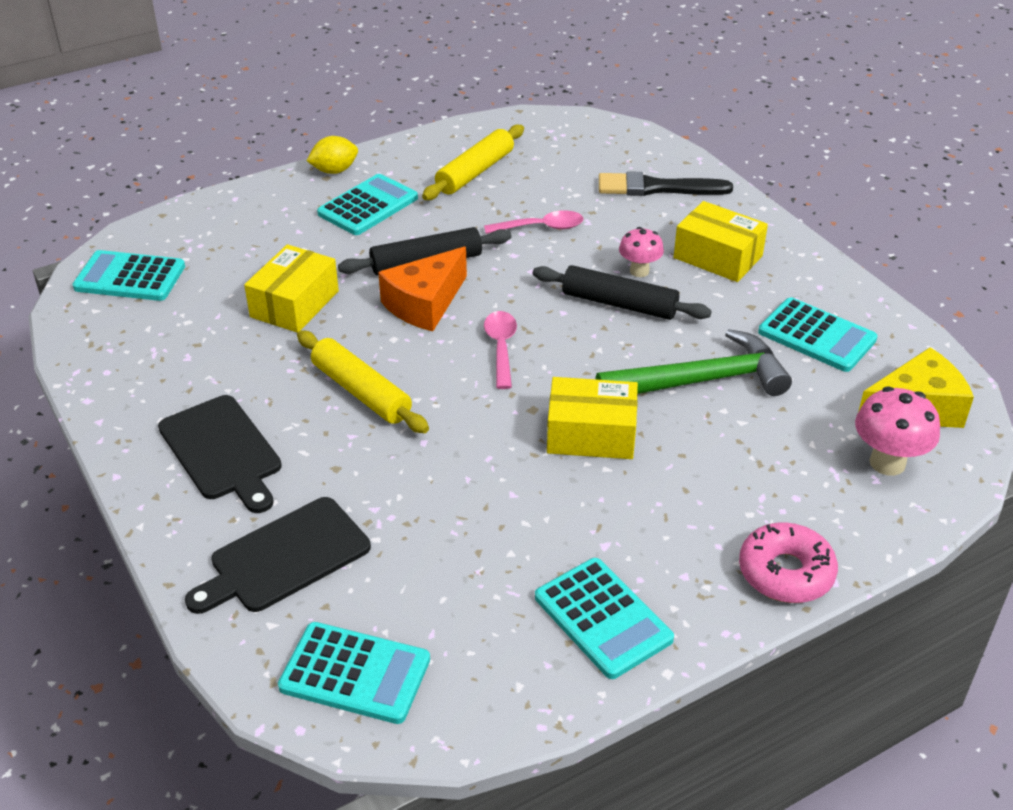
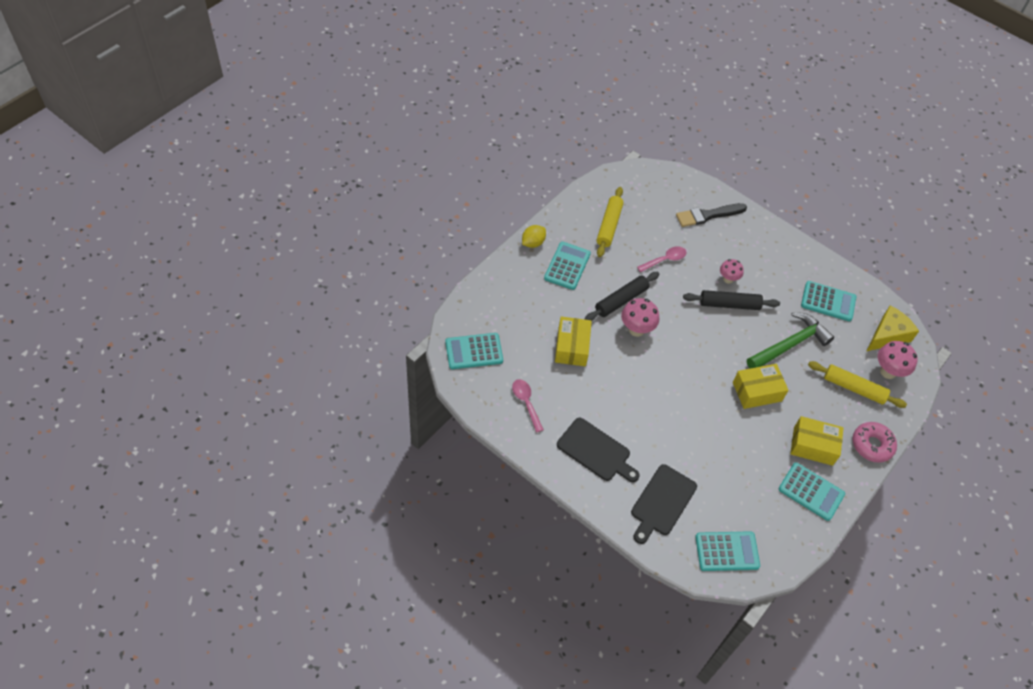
camera: 25 degrees left, 15 degrees up
(361, 391) = (639, 396): yellow rolling pin -> yellow rolling pin (854, 388)
(425, 304) = (636, 329): orange cheese -> pink mushroom
(501, 347) = (688, 349): pink spoon -> pink spoon (526, 403)
(718, 257) = (760, 259): yellow box -> yellow box (813, 446)

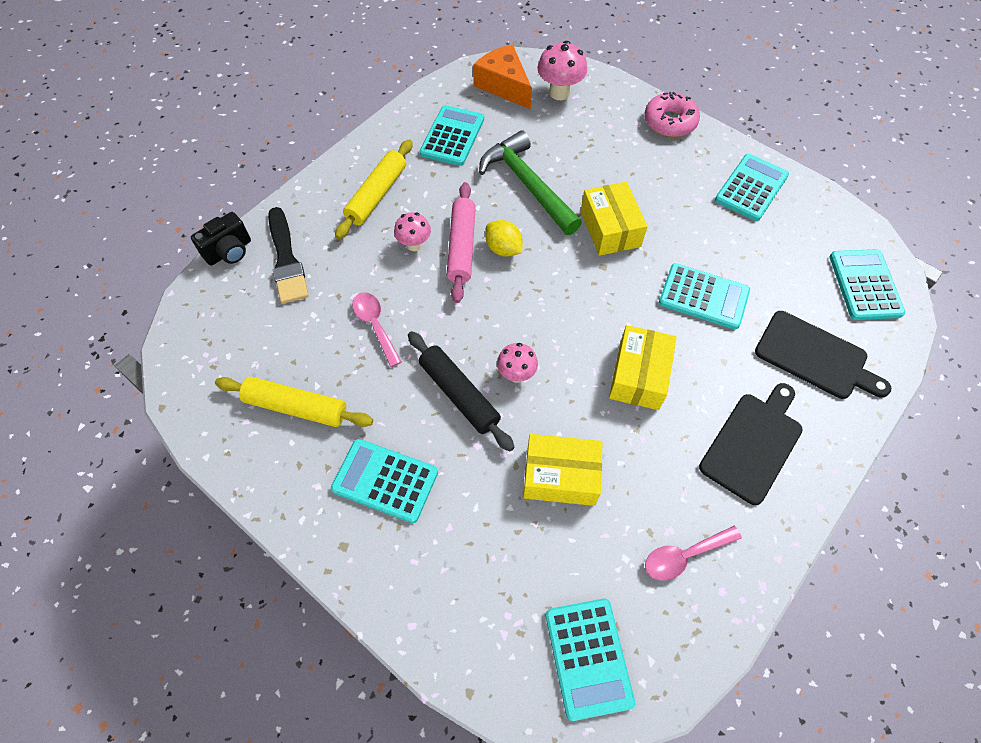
camera: 85 degrees left, 5 degrees up
(533, 243) = (328, 543): yellow lemon -> yellow lemon (503, 249)
(636, 329) = (516, 374): pink mushroom -> pink mushroom, size x0.65
(704, 441) = (703, 297): none -> turquoise calculator
(710, 188) = (229, 251): none -> black camera
(729, 304) = (461, 247): black rolling pin -> pink rolling pin
(813, 446) = (684, 178): yellow box -> yellow box (639, 376)
(854, 388) = (589, 128): yellow rolling pin -> yellow rolling pin (376, 195)
(887, 335) = (504, 85): yellow cheese -> orange cheese

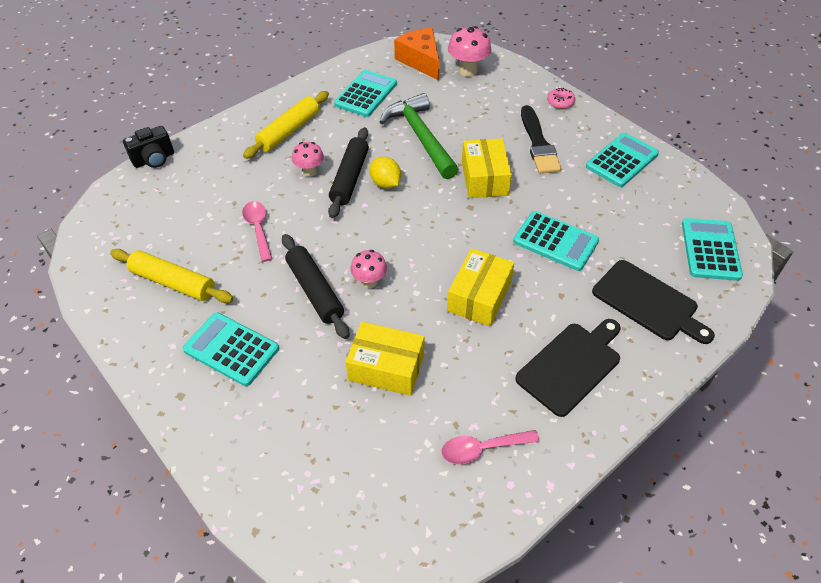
camera: 10 degrees right, 10 degrees down
(286, 260) = (199, 171): black brush -> black brush (538, 144)
(461, 247) = (349, 178): pink rolling pin -> black rolling pin
(588, 658) = (370, 520): turquoise calculator -> none
(670, 122) = (560, 102): pink donut -> pink donut, size x0.57

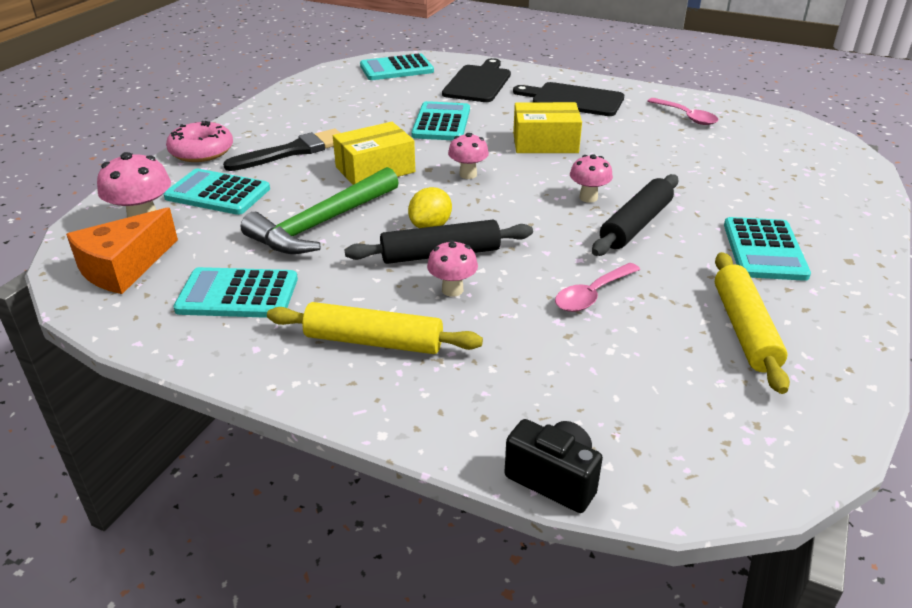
camera: 115 degrees left, 15 degrees down
(386, 367) = (671, 166): yellow box -> none
(448, 226) = (468, 174): none -> pink mushroom
(560, 102) = (201, 151): pink donut -> pink donut, size x1.76
(622, 160) = (297, 110): turquoise calculator -> turquoise calculator (218, 193)

